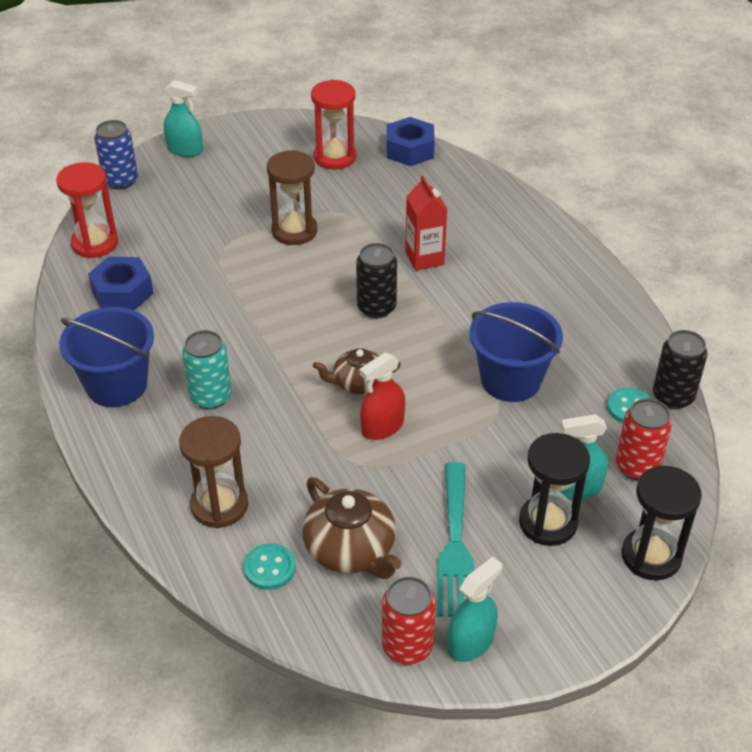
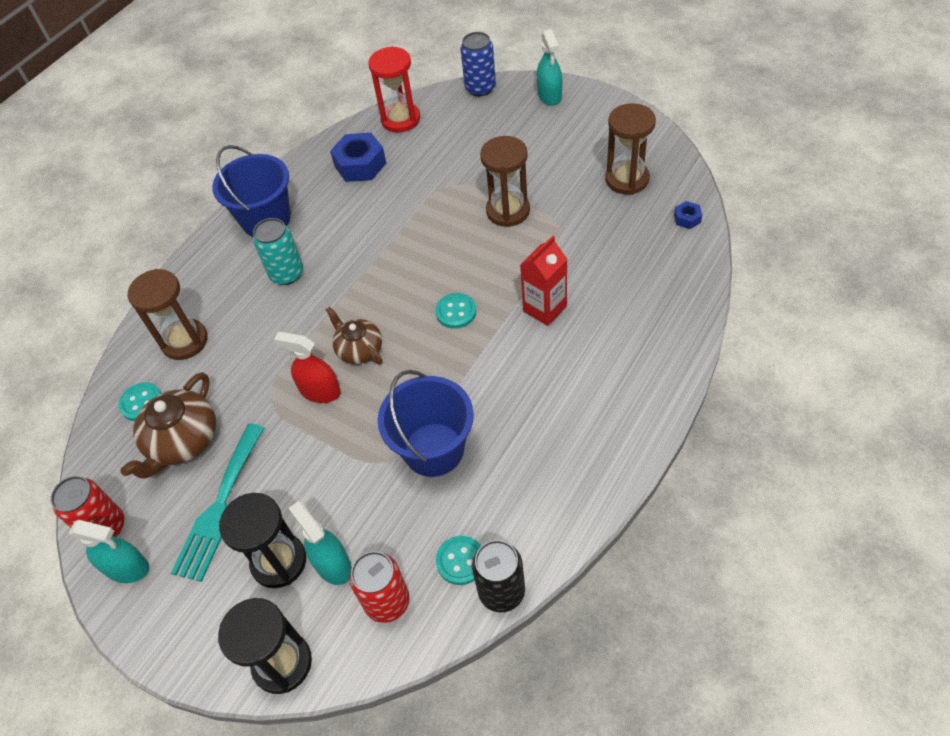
camera: 65 degrees right, 10 degrees up
(335, 157) = (627, 179): red hourglass -> brown hourglass
(376, 307) = (456, 312): black can -> turquoise button
(410, 150) = (687, 218): blue nut -> blue nut, size x0.49
(455, 546) = (219, 507): turquoise fork -> turquoise fork turned 45 degrees counterclockwise

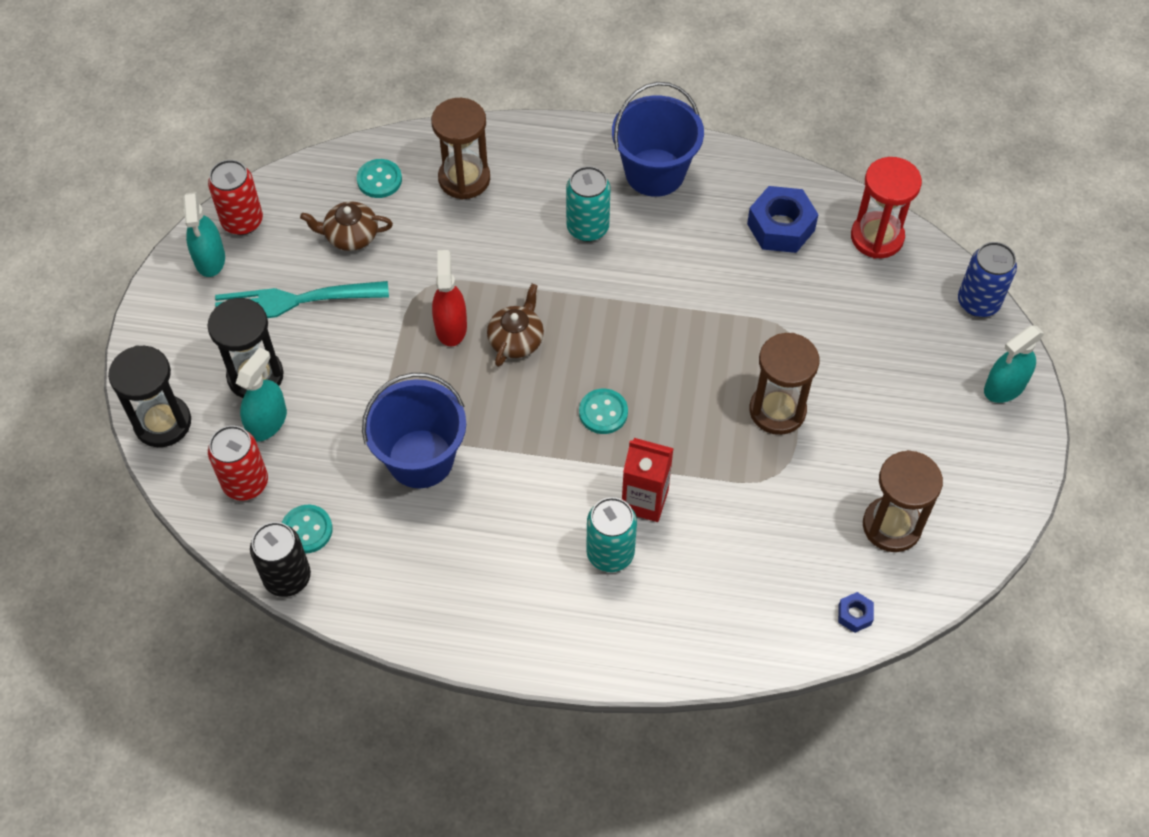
camera: 60 degrees right, 5 degrees up
(182, 441) = (350, 236): brown teapot -> brown teapot, size x0.65
(580, 343) = (610, 553): none -> turquoise can

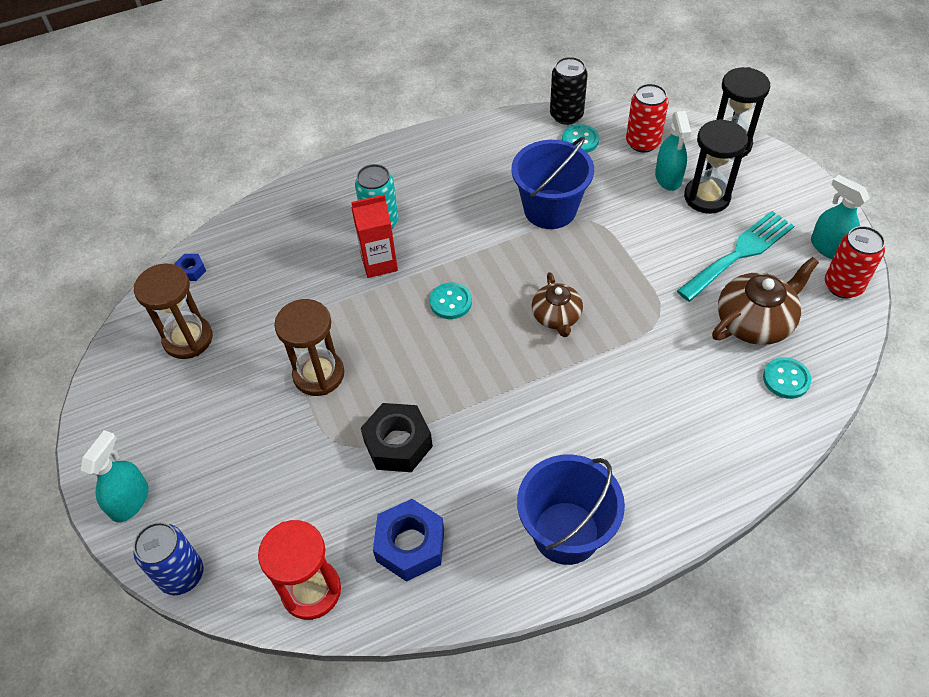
camera: 150 degrees right, 5 degrees down
(350, 236) = (755, 321): brown teapot -> brown teapot, size x1.53
(451, 327) = (612, 299): red spray bottle -> none
(464, 179) = (722, 422): brown hourglass -> none
(587, 228) = (580, 439): turquoise can -> none
(742, 307) = (398, 443): none -> black nut

